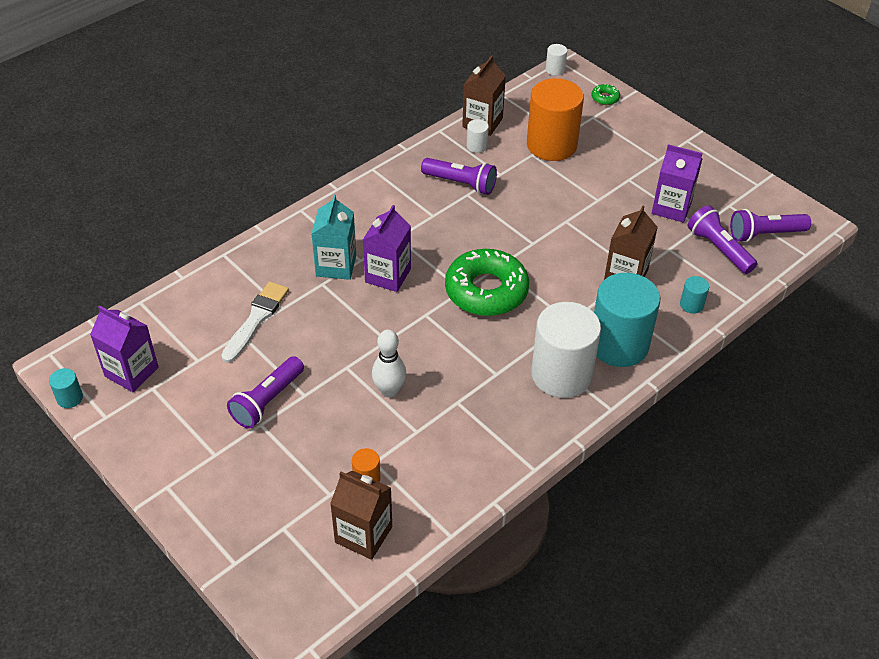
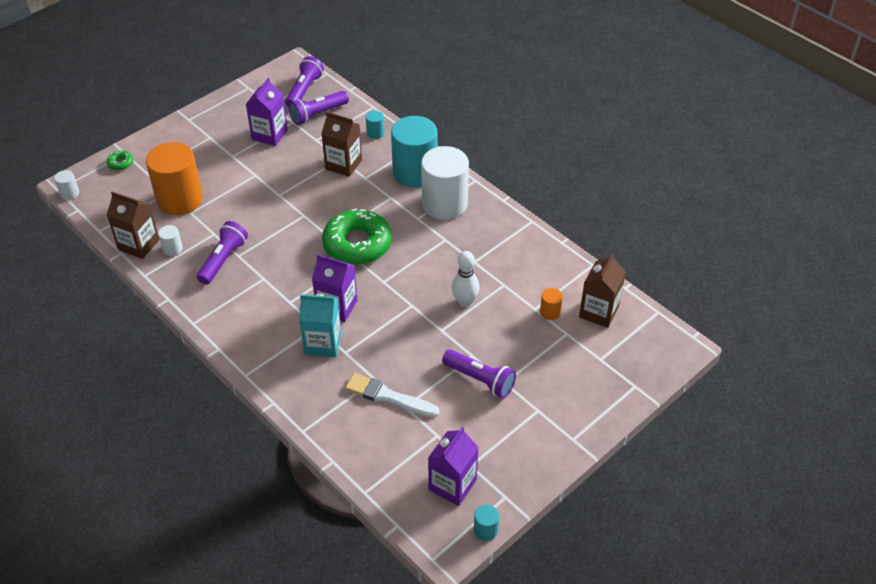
camera: 90 degrees left, 0 degrees up
(764, 234) = (304, 90): purple flashlight -> purple flashlight turned 150 degrees counterclockwise

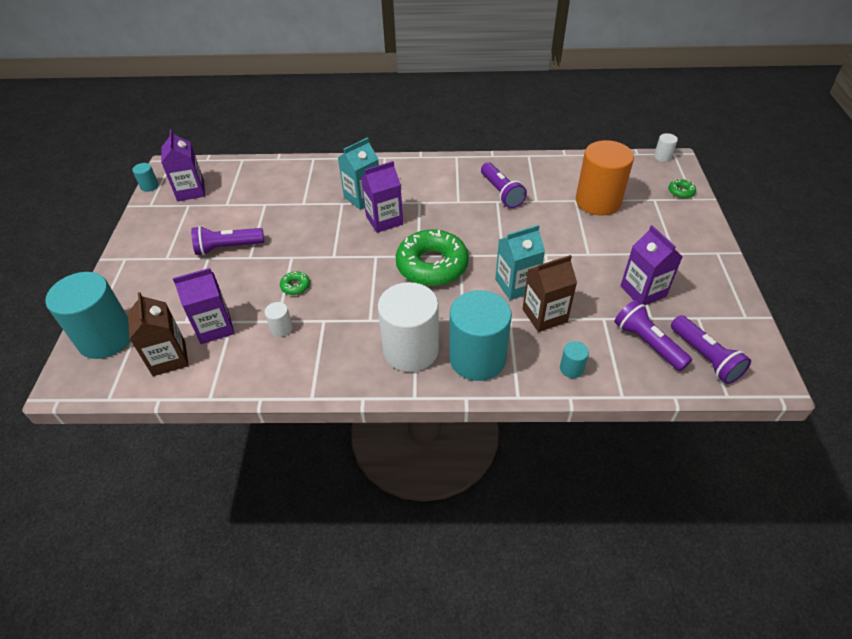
camera: 135 degrees right, 0 degrees up
(139, 245) = (564, 164): brown carton -> none
(172, 249) = (542, 176): white cylinder -> white cylinder (281, 328)
(318, 114) = (647, 343): purple flashlight -> purple flashlight turned 45 degrees counterclockwise
(329, 191) = (516, 285): none -> turquoise carton
(388, 396) = (282, 201): white brush -> none
(465, 302) = (295, 286): white bowling pin -> green donut
(550, 312) = (215, 327): orange cylinder -> purple carton
(633, 363) = (106, 338): none -> turquoise cylinder

